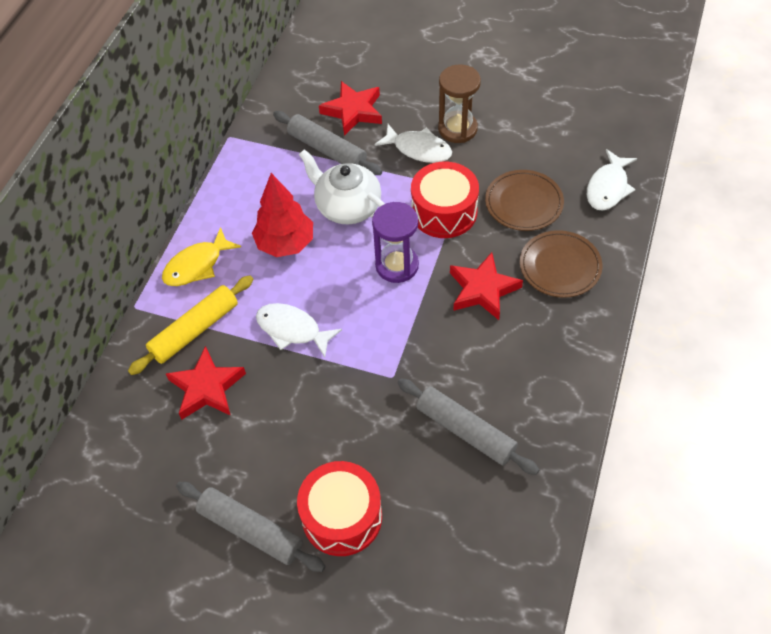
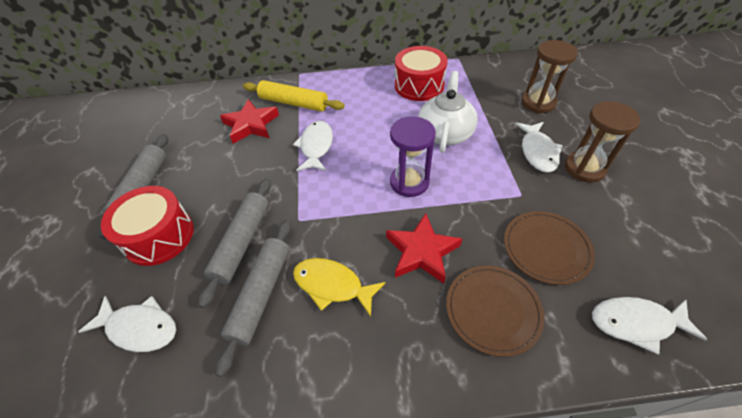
camera: 65 degrees right, 5 degrees down
(197, 265) = (345, 85): yellow fish -> yellow fish (332, 285)
(285, 243) = (388, 115): red tree -> none
(327, 150) = (488, 103): grey rolling pin -> grey rolling pin (242, 242)
(353, 111) = (538, 103): red star -> brown hourglass
(444, 212) = (486, 192): red drum -> red drum (419, 85)
(453, 544) = (139, 328): none -> white fish

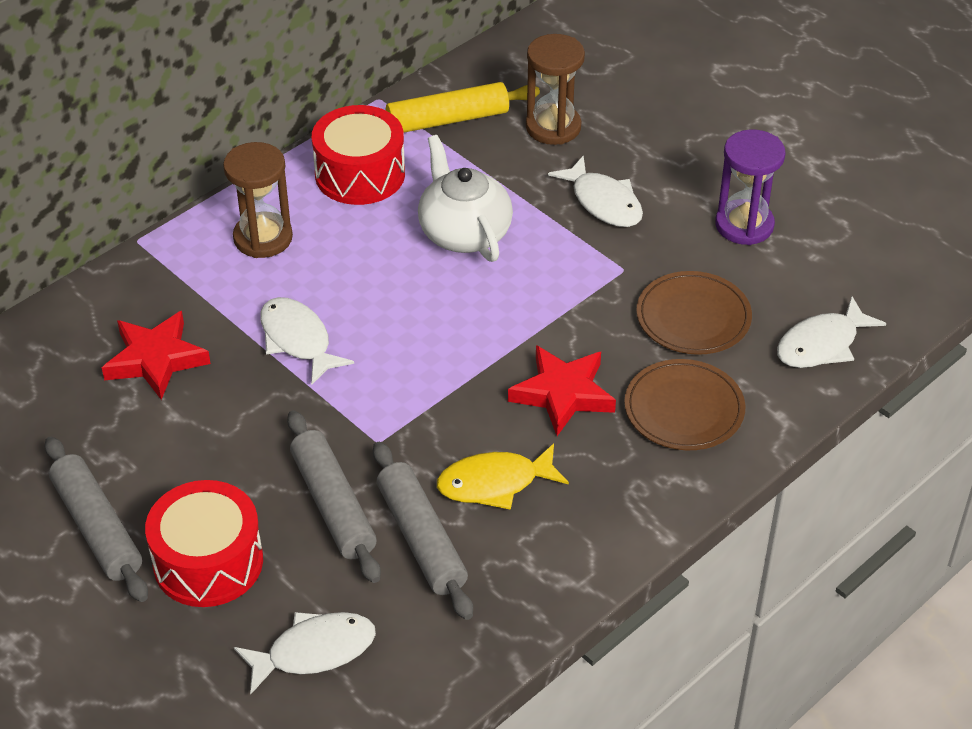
camera: 40 degrees left, 5 degrees down
(293, 103) = (186, 293): yellow rolling pin -> yellow rolling pin (447, 120)
(409, 182) = (476, 322): purple hourglass -> purple hourglass (744, 225)
(584, 168) = (672, 198): brown hourglass -> brown hourglass (263, 238)

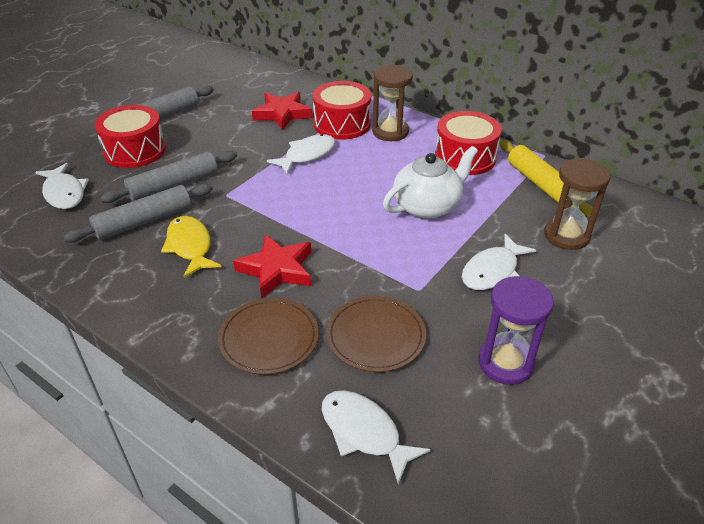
camera: 80 degrees right, 5 degrees down
(218, 289) = (342, 124): none -> red drum

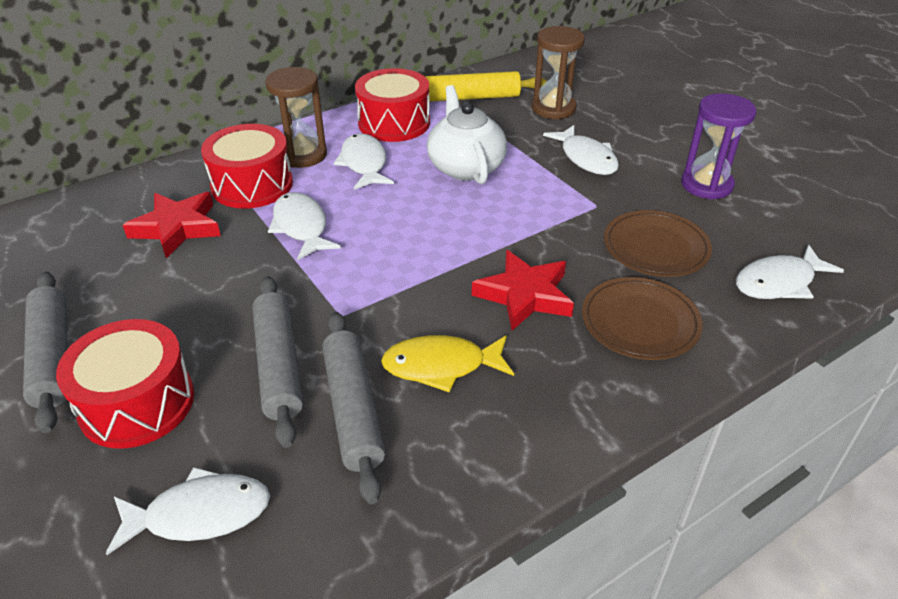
camera: 70 degrees left, 0 degrees up
(398, 159) = (364, 163): none -> white fish

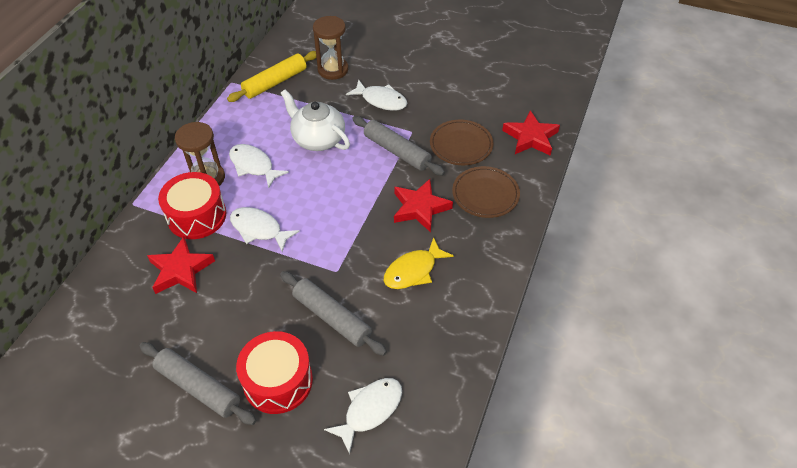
camera: 35 degrees left, 10 degrees up
(353, 410) = (392, 318): grey rolling pin -> grey rolling pin (397, 151)
(394, 123) = (243, 125): red drum -> none
(706, 185) = (457, 90): purple hourglass -> none
(779, 282) = (530, 137): white fish -> red star

